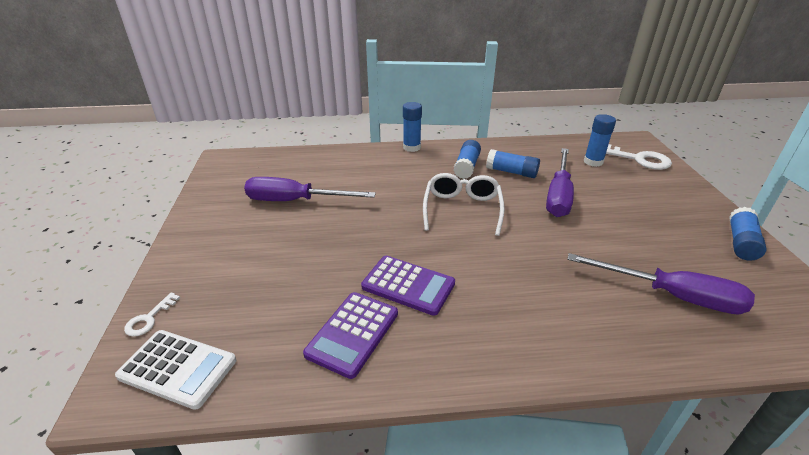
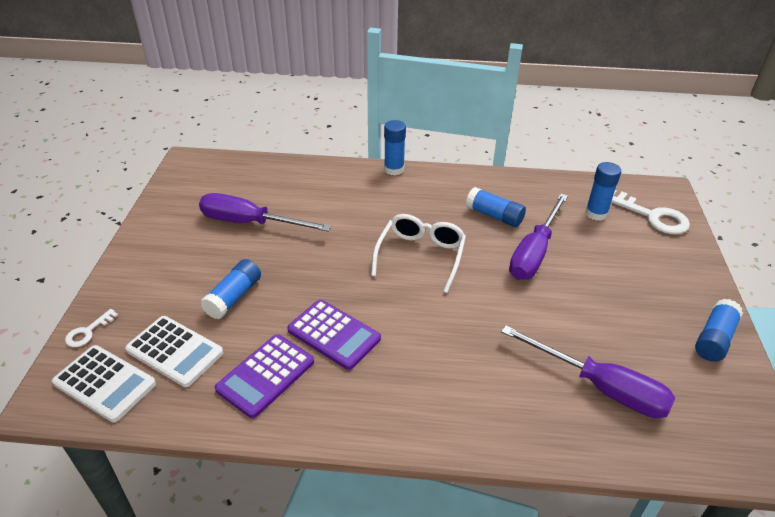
camera: 10 degrees right, 5 degrees up
(249, 324) = (175, 351): none -> white calculator
(466, 167) = (446, 202): blue glue stick -> blue glue stick (234, 297)

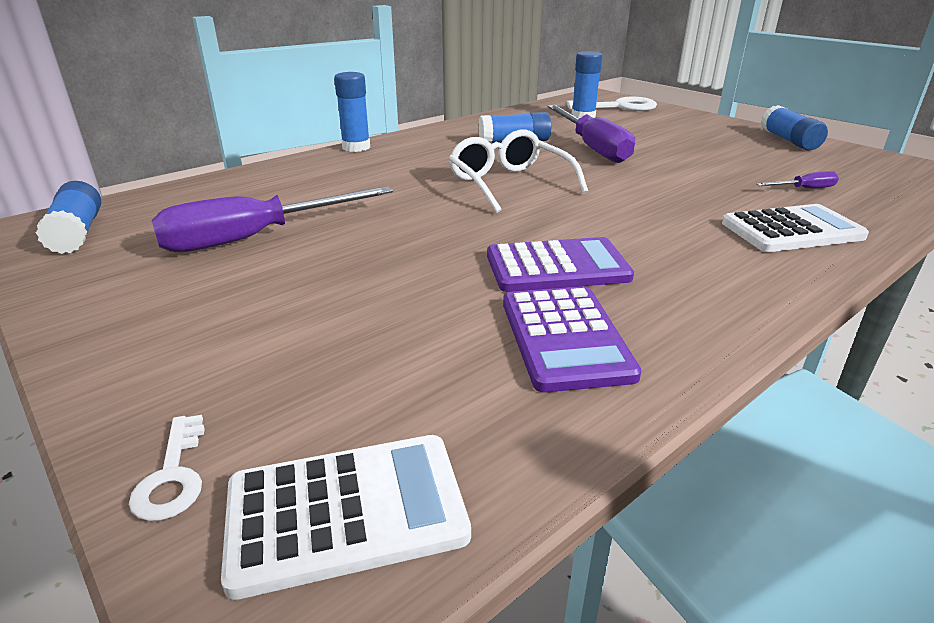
camera: 45 degrees left, 10 degrees down
(175, 351) = (394, 395): white calculator -> white calculator (791, 230)
(234, 297) = (370, 301): blue glue stick -> blue glue stick (77, 233)
(600, 387) = (804, 189): purple screwdriver -> purple screwdriver, size x0.44

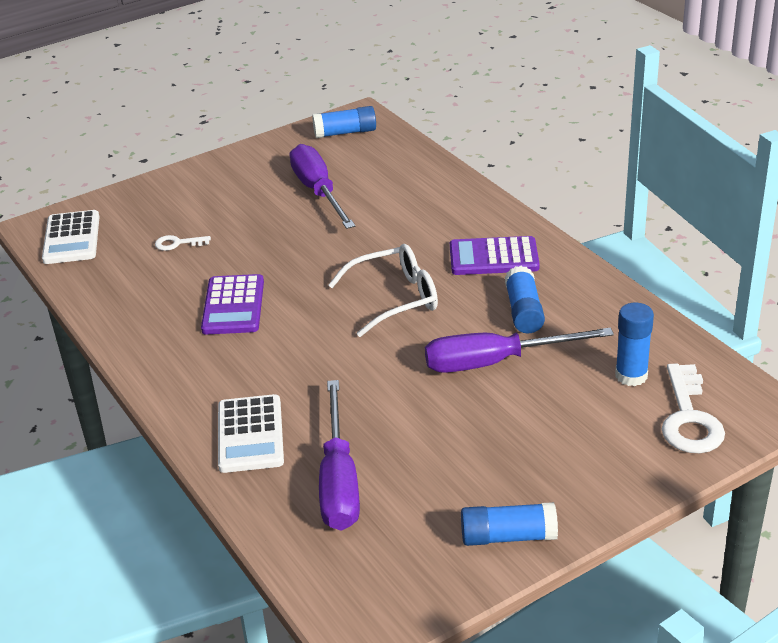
camera: 100 degrees right, 5 degrees up
(173, 476) = (109, 202): white key -> white key (178, 243)
(356, 147) = (513, 218): blue glue stick -> none
(565, 338) = (152, 299): purple calculator -> purple calculator (493, 257)
(804, 189) = (338, 480): purple screwdriver -> purple screwdriver, size x2.30

